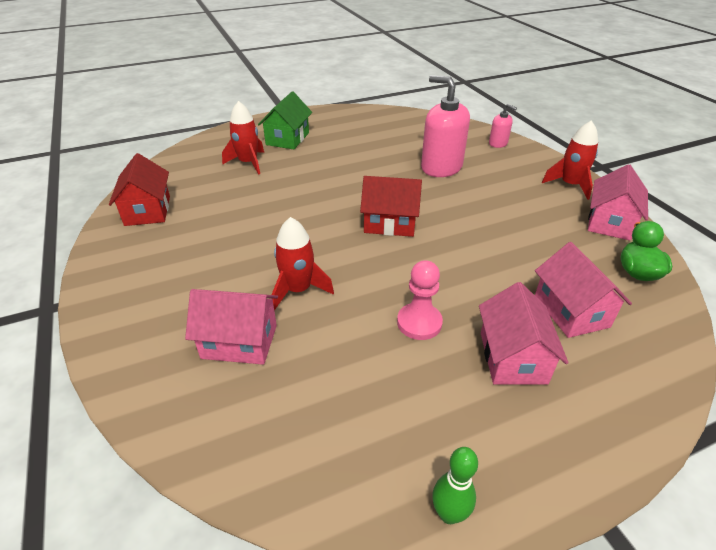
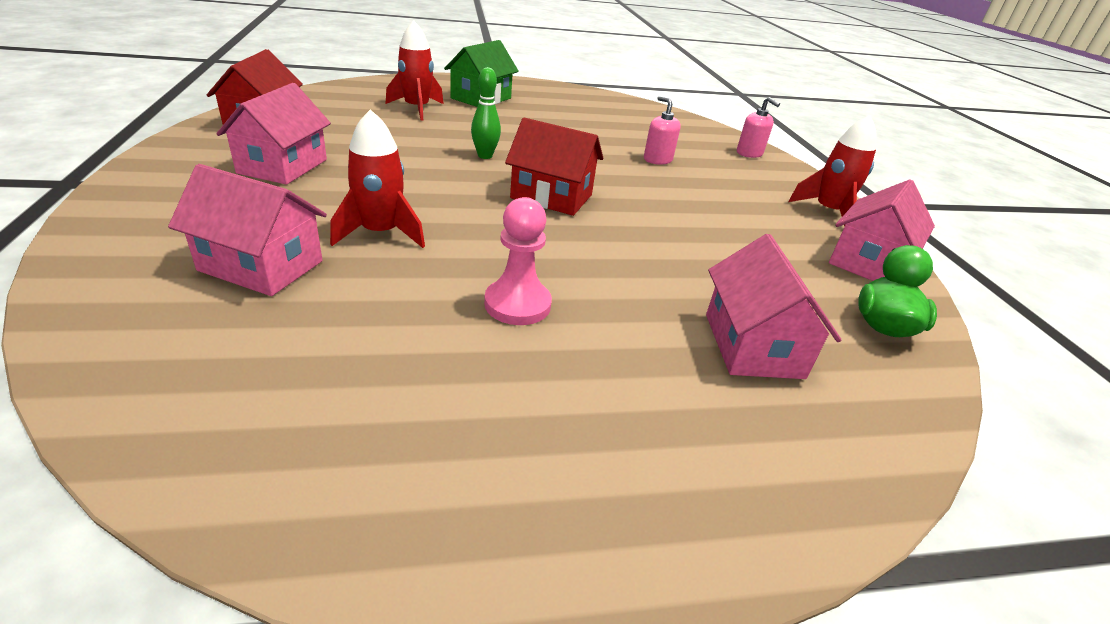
camera: 10 degrees right, 5 degrees down
(441, 167) = (657, 160): pink soap dispenser -> pink soap dispenser, size x0.50
(449, 514) = (393, 551): green bowling pin -> green bowling pin (485, 156)
(512, 357) = (629, 377): pink house -> pink house (283, 166)

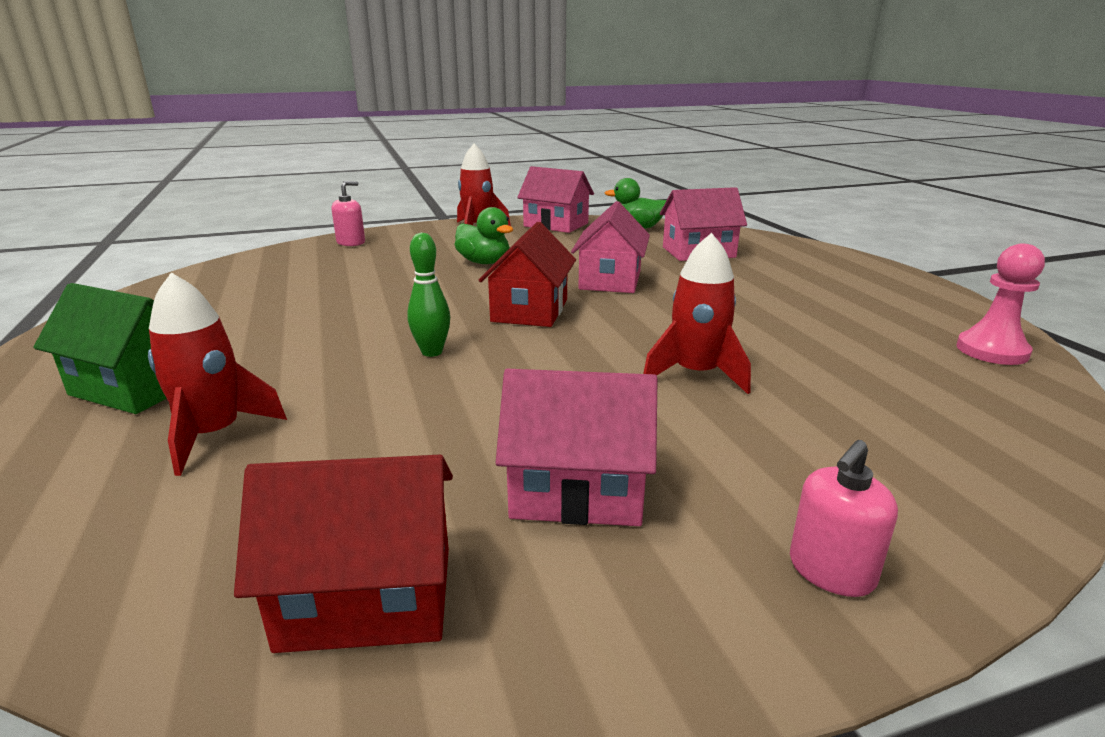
camera: 95 degrees left, 10 degrees down
(261, 266) = (830, 417): pink house -> pink house (610, 280)
(517, 304) = (739, 308): pink pawn -> pink pawn (992, 351)
(657, 160) = (391, 273): pink soap dispenser -> pink soap dispenser (831, 571)
(691, 197) = (484, 262): none -> green duck

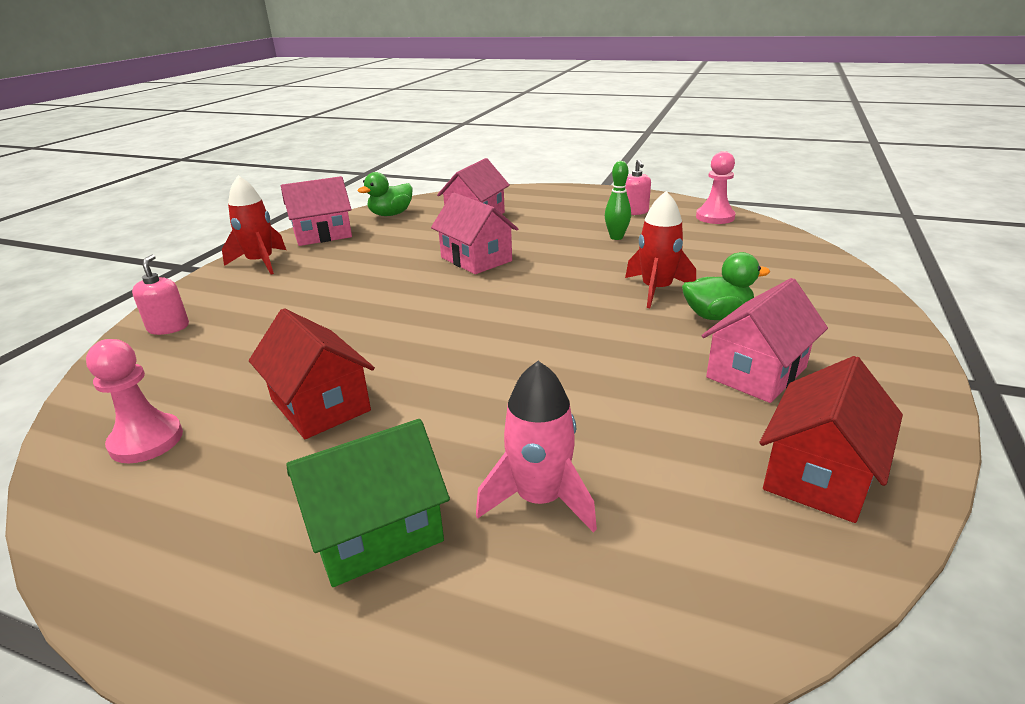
camera: 50 degrees left, 5 degrees up
(209, 288) = (146, 441): none -> pink pawn
(214, 435) = (539, 499): red rocket -> pink rocket
(432, 352) = (507, 361): green bowling pin -> green bowling pin (616, 237)
(484, 262) = (354, 287): green duck -> green duck (716, 316)
(530, 310) = (486, 303): red house -> red house (320, 405)
(831, 571) = (872, 337): pink soap dispenser -> pink soap dispenser (634, 211)

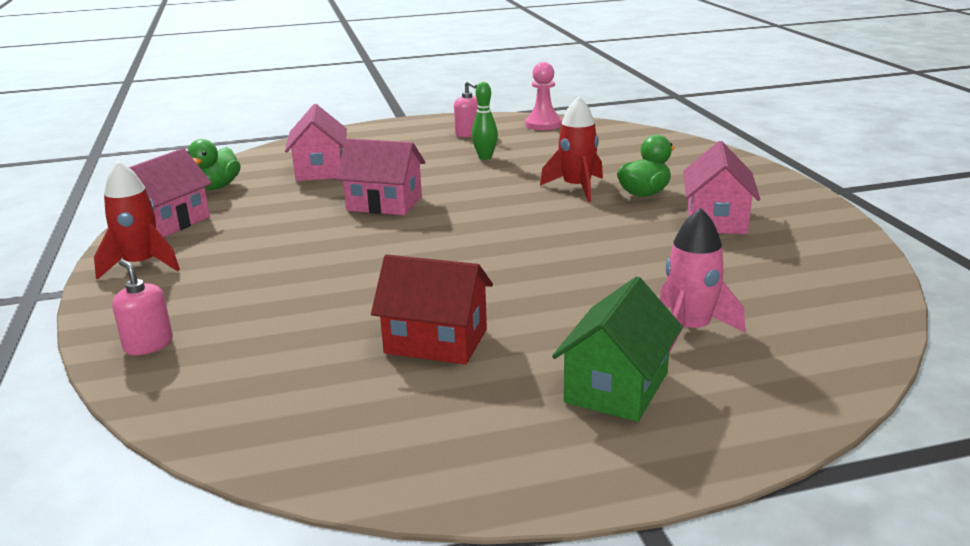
camera: 35 degrees left, 5 degrees down
(146, 441) = (319, 419): pink pawn -> none
(818, 474) = (819, 261): red house -> none

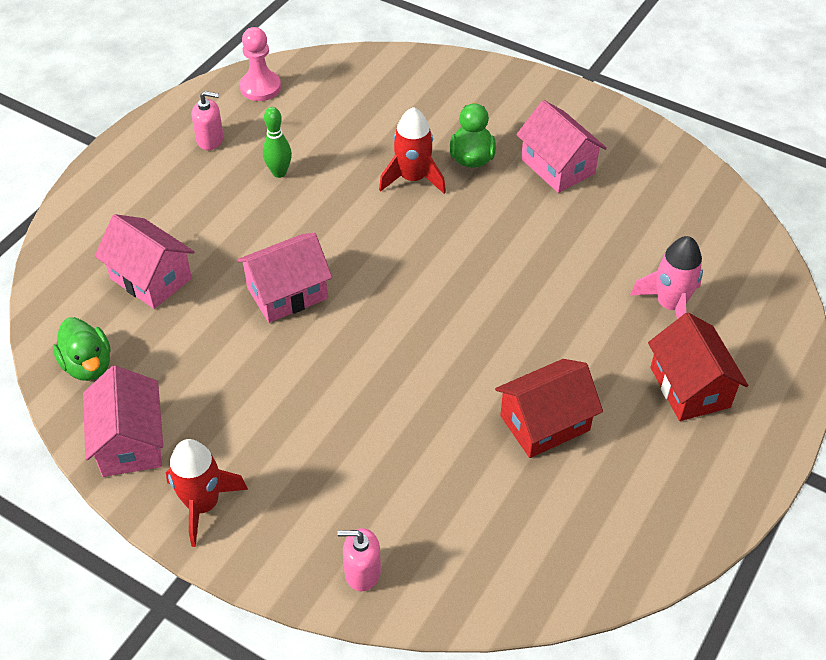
camera: 45 degrees left, 25 degrees up
(616, 387) = (689, 387): green house -> red house

